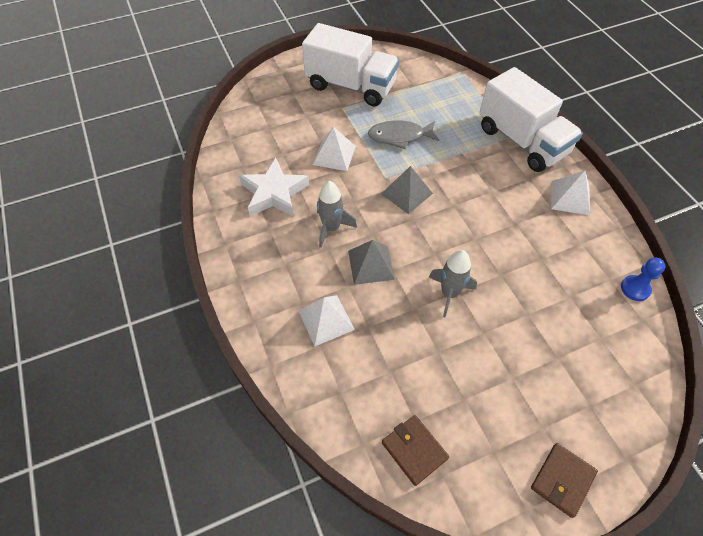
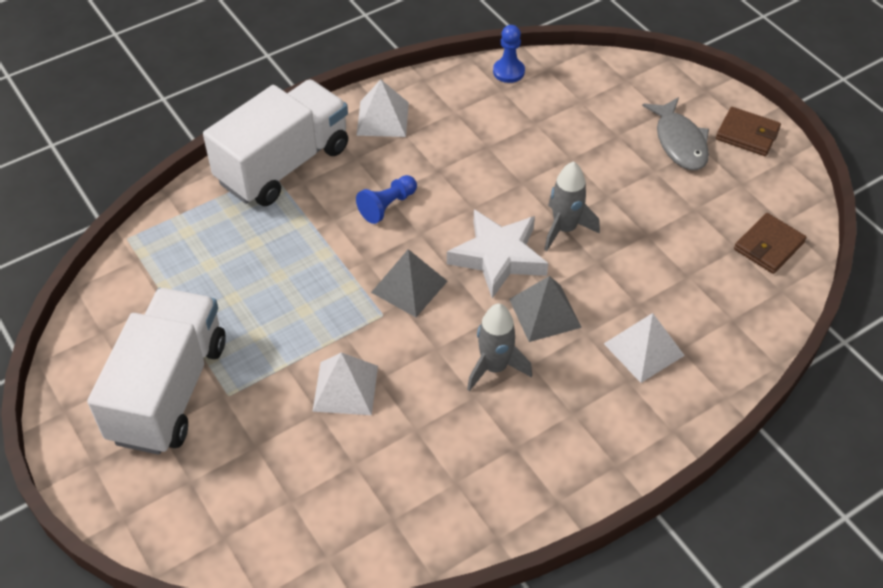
camera: 100 degrees left, 5 degrees down
(274, 193) = (443, 456): white star -> white star (498, 257)
(399, 136) = (291, 306): grey fish -> grey fish (679, 142)
(480, 190) = (387, 206): none -> blue pawn

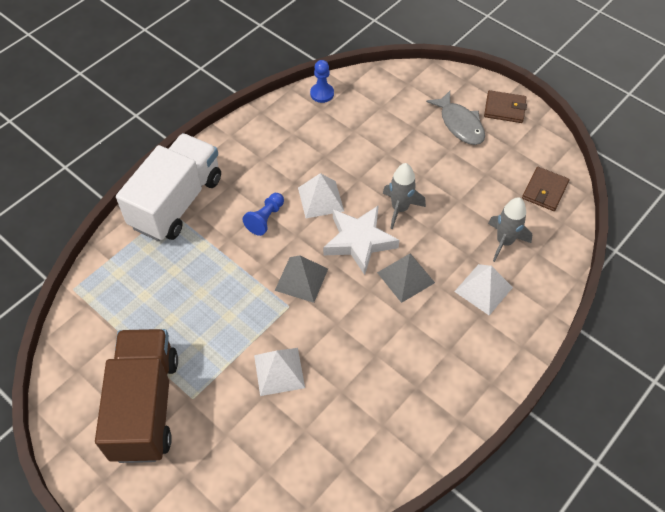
camera: 15 degrees left, 5 degrees up
(169, 391) = (145, 406): white truck -> brown truck
(383, 118) = (240, 149): white pyramid -> white pyramid (320, 199)
(494, 367) = (383, 328): grey rocket -> grey rocket (504, 242)

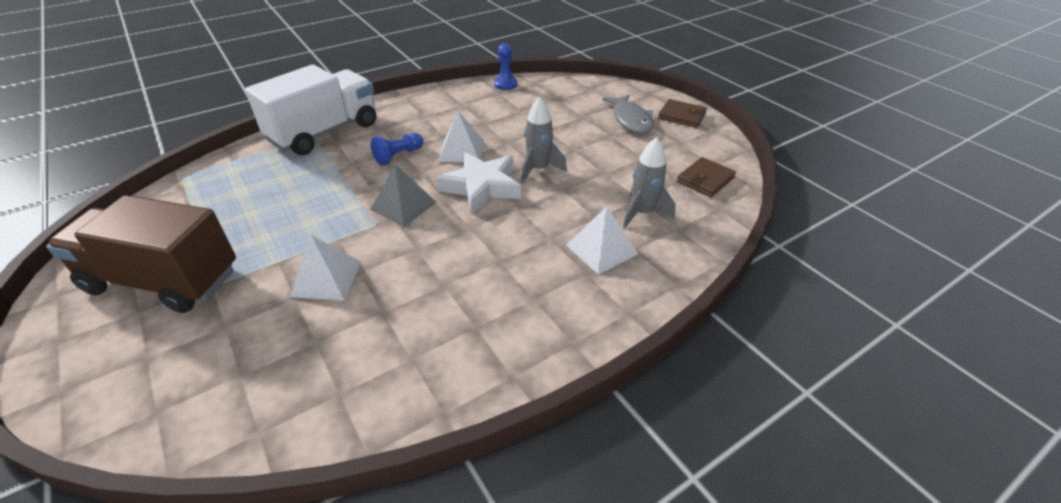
camera: 15 degrees right, 15 degrees down
(145, 406) = (163, 280): brown truck -> brown truck turned 90 degrees counterclockwise
(406, 277) = (516, 223): grey pyramid -> none

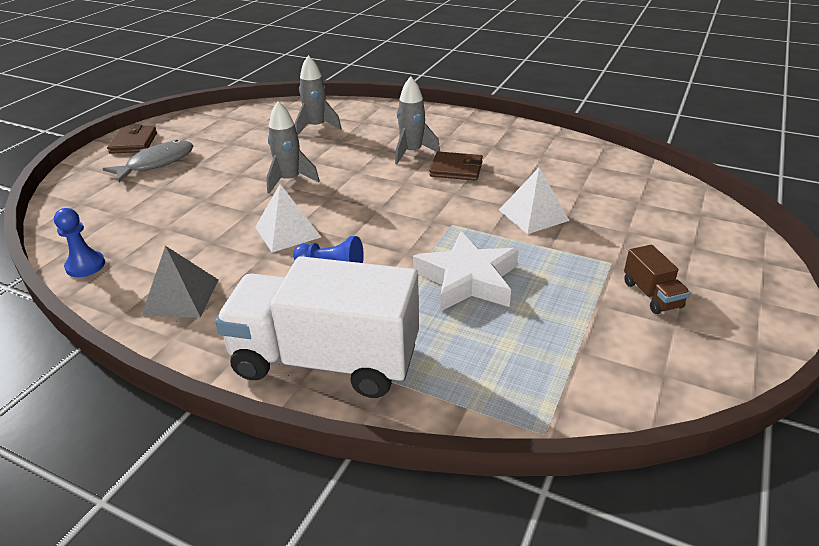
camera: 120 degrees left, 5 degrees down
(163, 280) = (651, 295): brown truck -> brown truck, size x0.41
(403, 206) = (412, 223): grey pyramid -> grey pyramid (181, 297)
(482, 187) = (343, 197): white star -> white star (467, 279)
(523, 255) = (412, 152): none -> grey rocket
(601, 249) = (374, 131): white pyramid -> none
(705, 180) = (249, 116): brown wallet -> brown wallet (456, 169)

